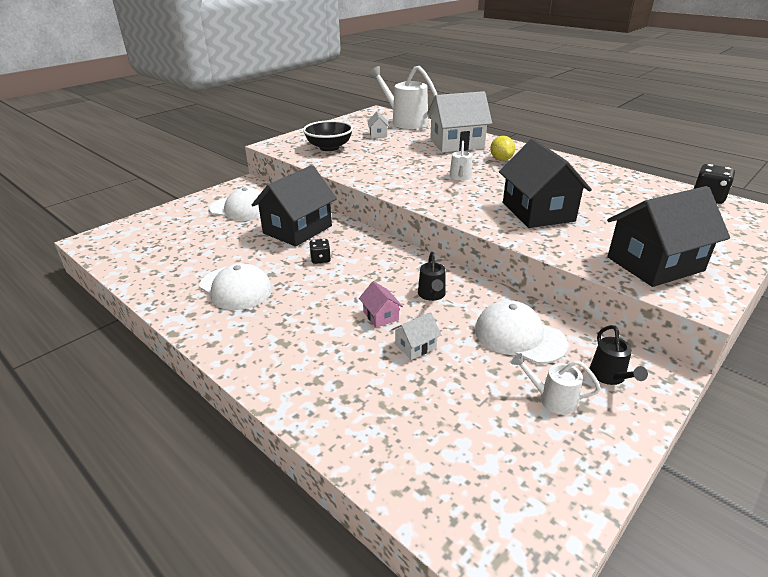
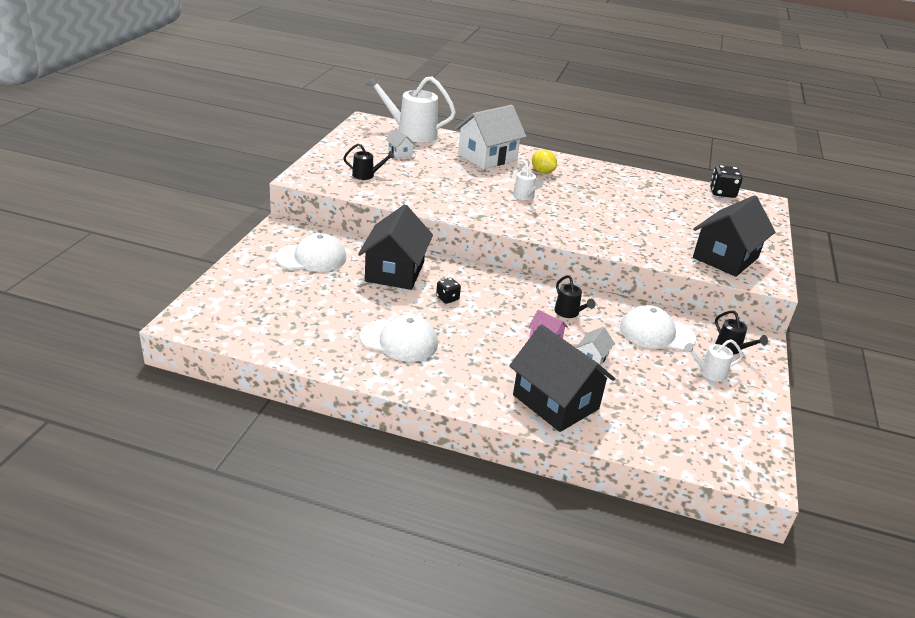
camera: 30 degrees left, 0 degrees up
(329, 147) = (367, 175): black bowl -> black watering can
(538, 212) = (615, 224): black house -> black house (555, 402)

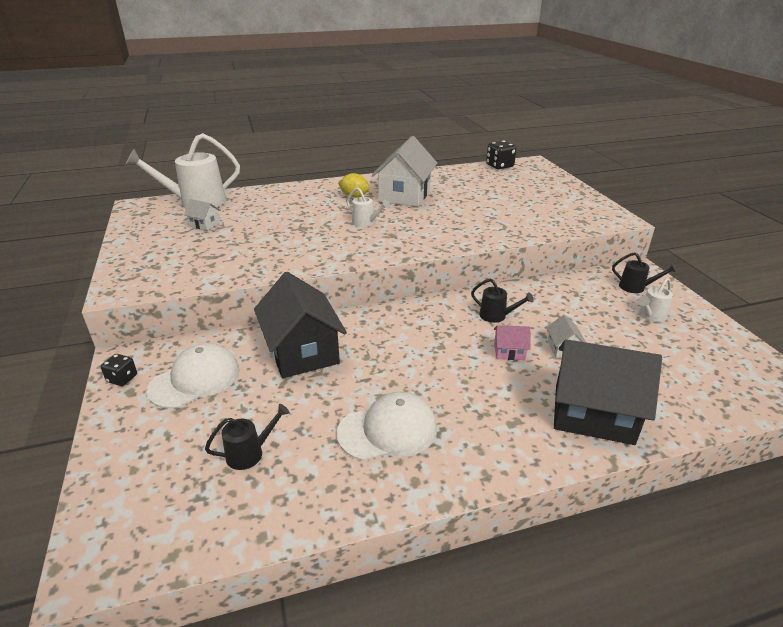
camera: 30 degrees left, 0 degrees up
(367, 175) = (193, 259): black watering can -> black watering can (250, 453)
(447, 298) = (382, 355): black dice -> black dice (122, 378)
(487, 157) = (293, 200): white house -> white house (404, 195)
(656, 333) = (576, 300): white cap -> none
(725, 258) = (569, 213): black house -> none

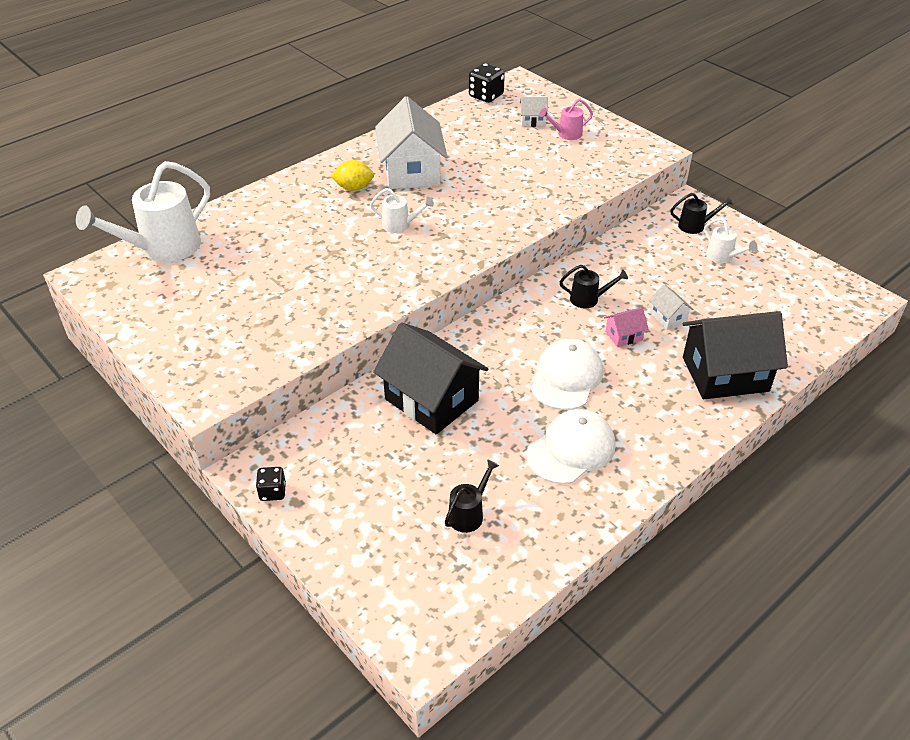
camera: 25 degrees left, 10 degrees up
(195, 379) = (350, 466): white cap -> white cap (566, 378)
(205, 224) = (210, 280): white house -> white house (532, 121)
(546, 196) = (566, 134): none -> pink watering can
(650, 316) = (723, 257): white watering can -> white watering can turned 60 degrees counterclockwise

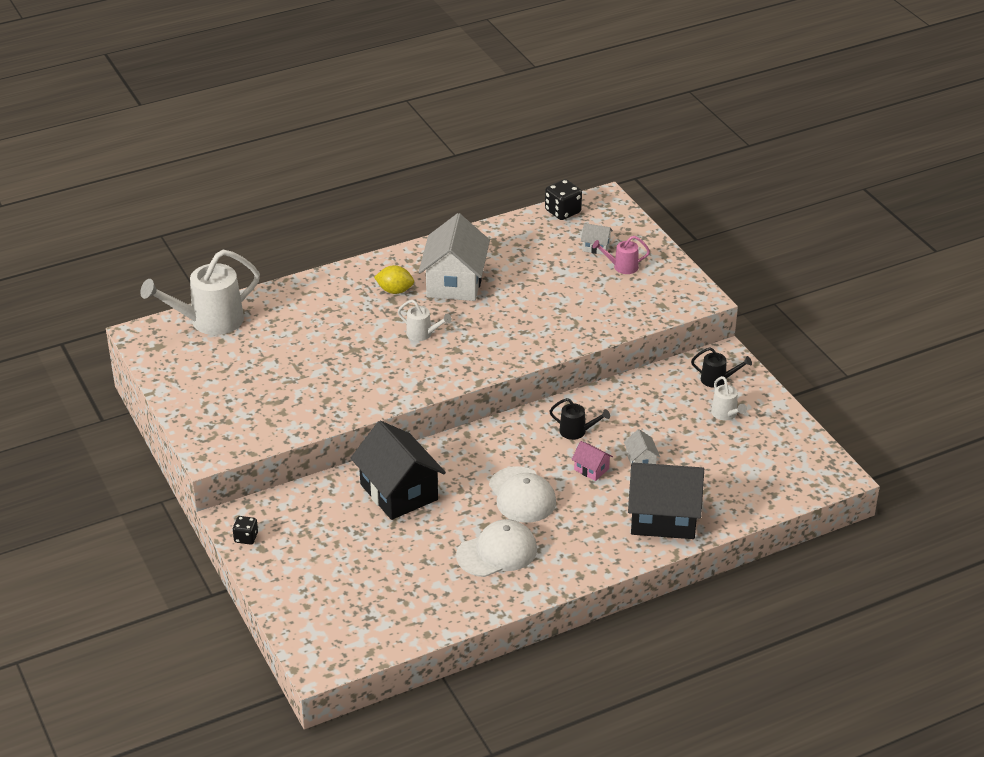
camera: 15 degrees right, 5 degrees down
(469, 513) = (392, 583): black watering can -> none
(566, 378) = (522, 495): white cap -> white cap turned 120 degrees clockwise
(623, 335) = (591, 469): pink house -> pink house turned 45 degrees clockwise

